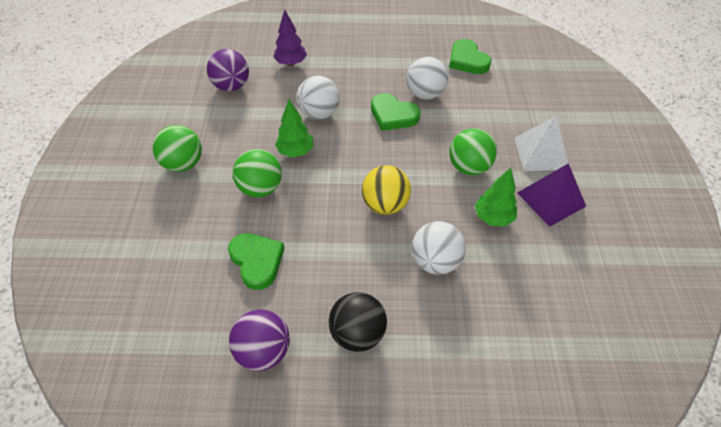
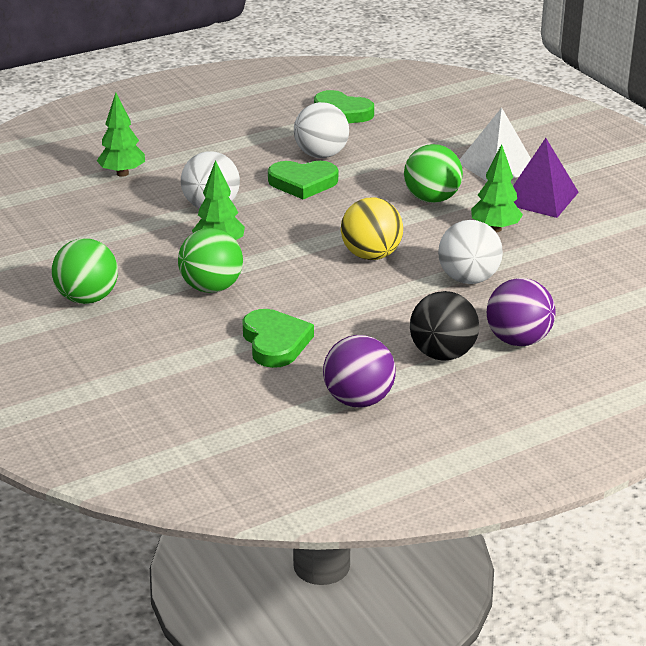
camera: 30 degrees left, 20 degrees down
(231, 86) = (67, 215): purple ball -> purple ball (518, 340)
(257, 261) = (275, 342): green heart -> green heart turned 45 degrees clockwise
(291, 63) = (122, 173): purple tree -> green tree

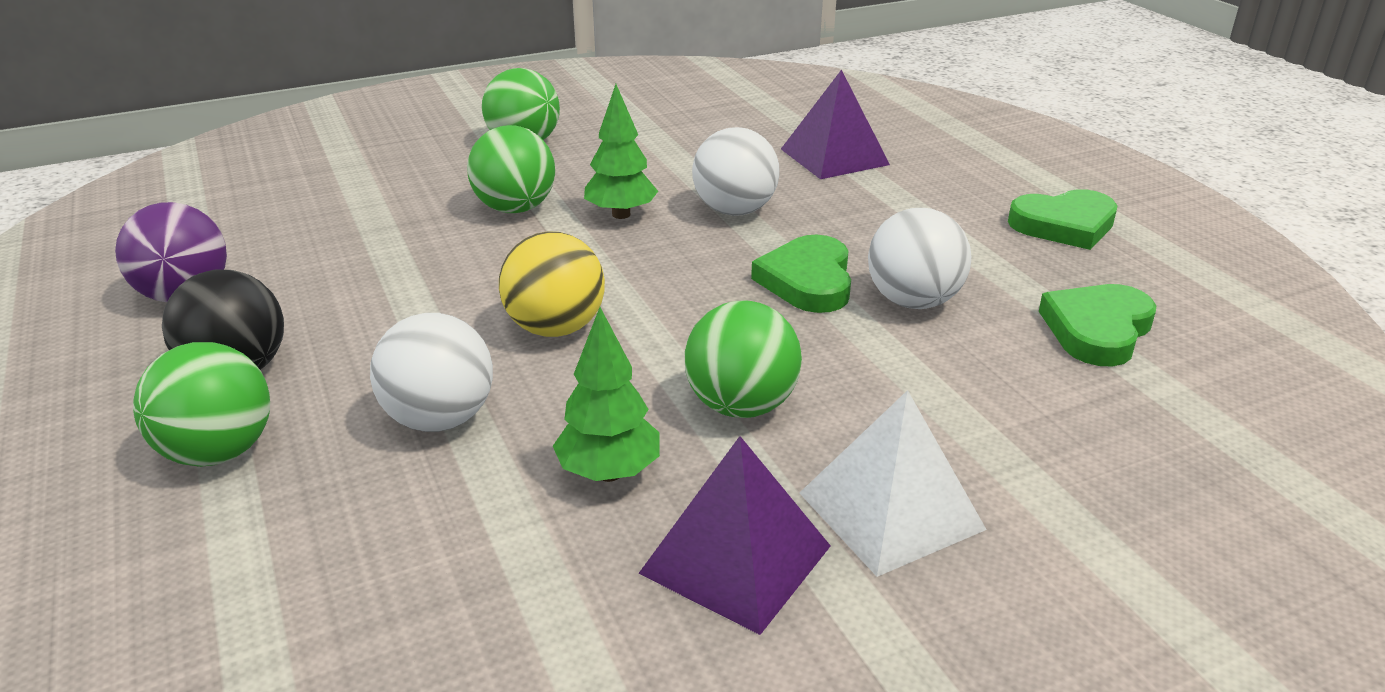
camera: 95 degrees right, 0 degrees up
(122, 173) = (834, 156): green tree -> purple pyramid
(275, 342) = (360, 245): green heart -> green heart (1064, 225)
(518, 340) = (218, 452): purple ball -> green ball

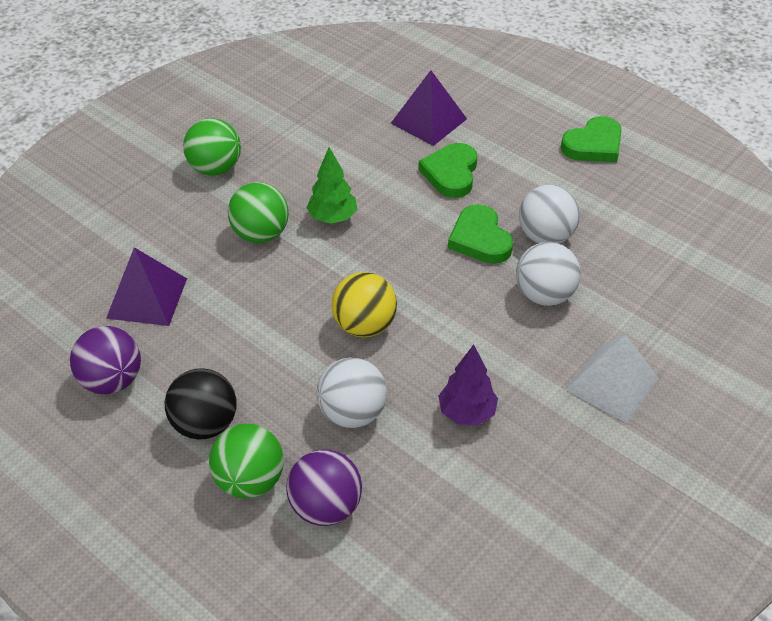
camera: 25 degrees left, 15 degrees up
(281, 521) = (326, 507): none -> purple ball
(609, 473) = (467, 413): green tree -> purple tree
(734, 211) = (400, 192): white ball -> white ball (544, 295)
(735, 559) = (560, 439): purple pyramid -> purple pyramid (147, 298)
(741, 406) = (503, 345): green ball -> none
(1097, 330) = (648, 226): green heart -> green heart (451, 173)

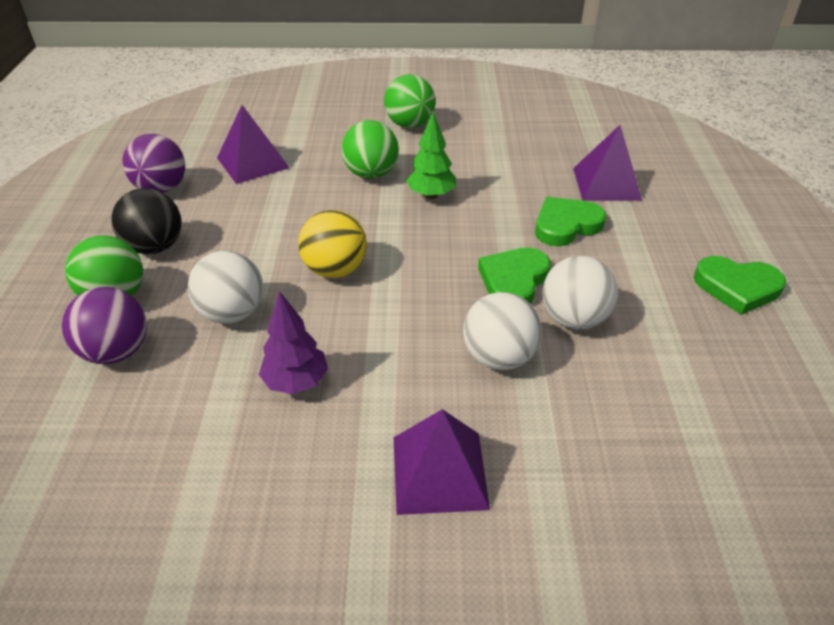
camera: 50 degrees right, 5 degrees down
(612, 383) = (439, 472): white pyramid -> purple pyramid

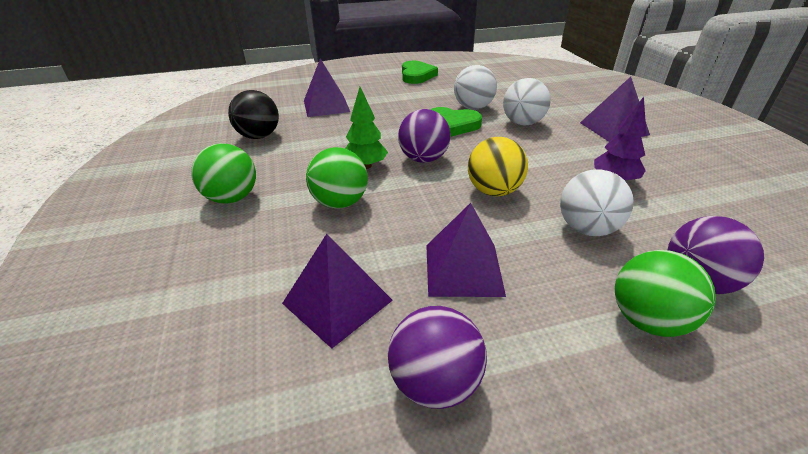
camera: 105 degrees left, 5 degrees down
(155, 247) = (552, 324): black ball -> black ball (259, 136)
(240, 221) = (463, 269): none -> purple pyramid
(428, 236) = (423, 159): none -> purple ball
(566, 225) = (383, 115): green heart -> none

